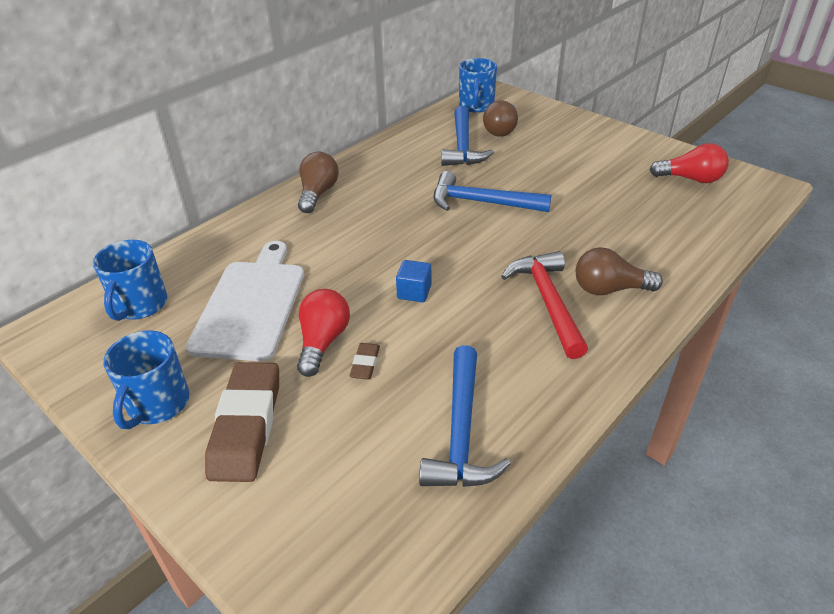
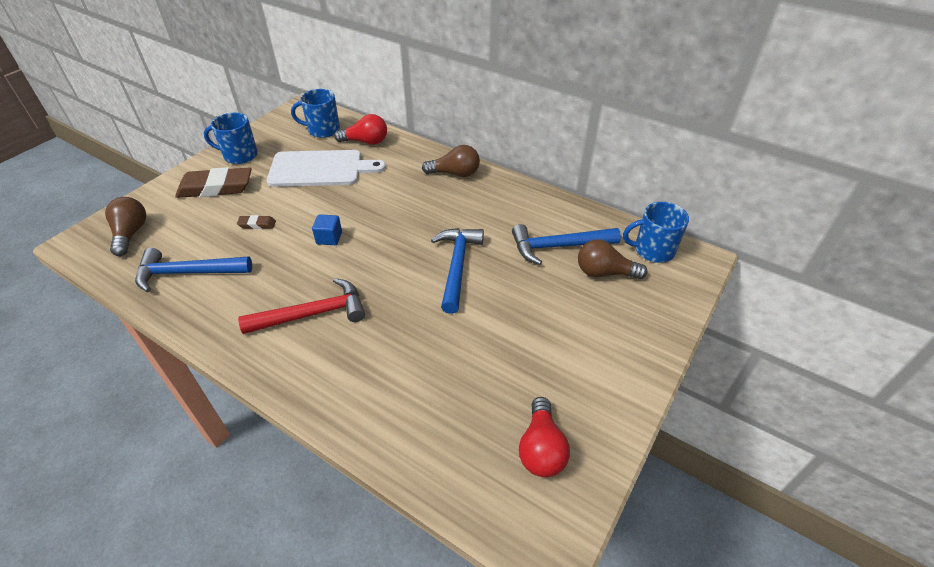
camera: 80 degrees right, 5 degrees up
(323, 342) = (281, 203): red light bulb -> red light bulb (366, 142)
(609, 289) = (327, 356): brown light bulb -> brown light bulb (131, 234)

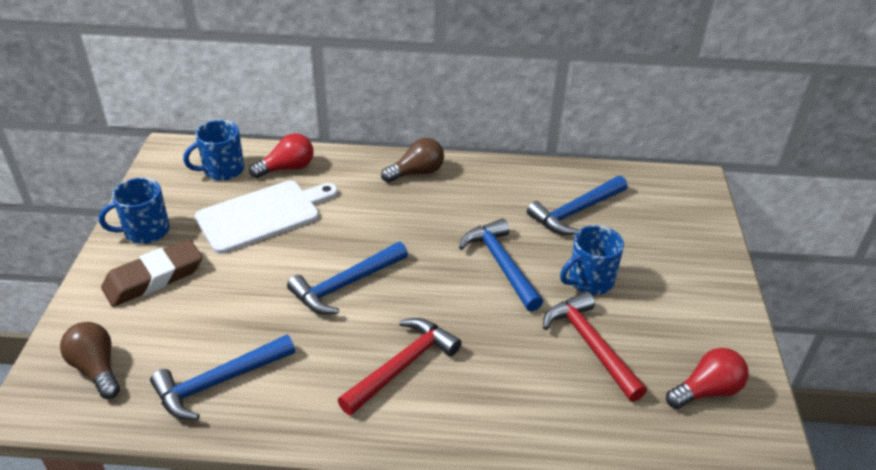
camera: 30 degrees left, 5 degrees down
(257, 224) = (248, 300): brown eraser -> none
(329, 238) = (346, 285): blue cube -> blue hammer
(472, 361) = (590, 345): none -> red hammer
(541, 449) = (706, 390): red light bulb -> red light bulb turned 90 degrees counterclockwise
(604, 273) = (633, 221): brown light bulb -> none
(653, 250) = (656, 186): blue mug -> blue mug (589, 280)

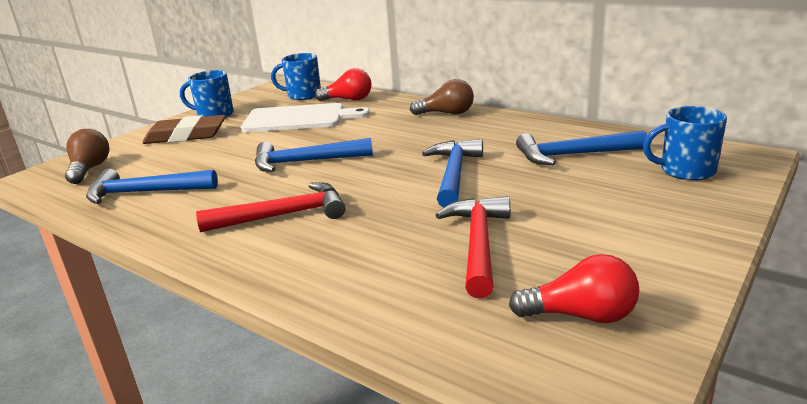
camera: 35 degrees right, 15 degrees down
(589, 280) = (533, 200): blue mug -> blue mug (686, 171)

